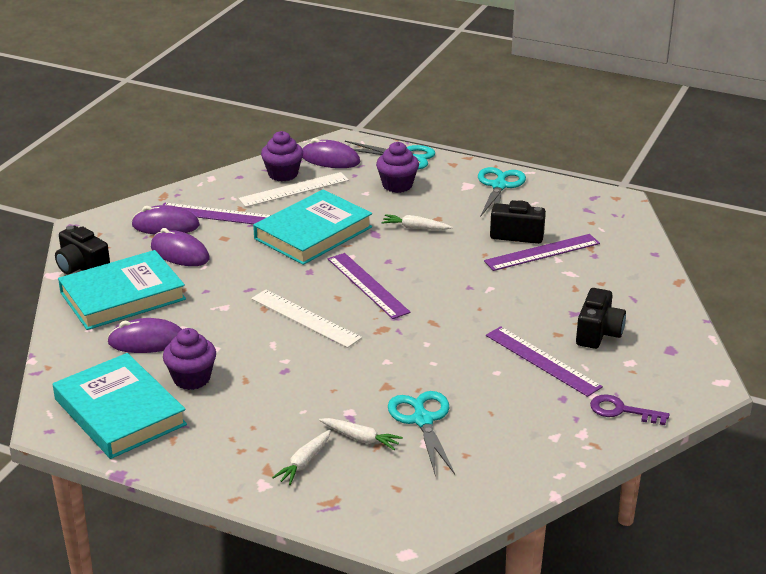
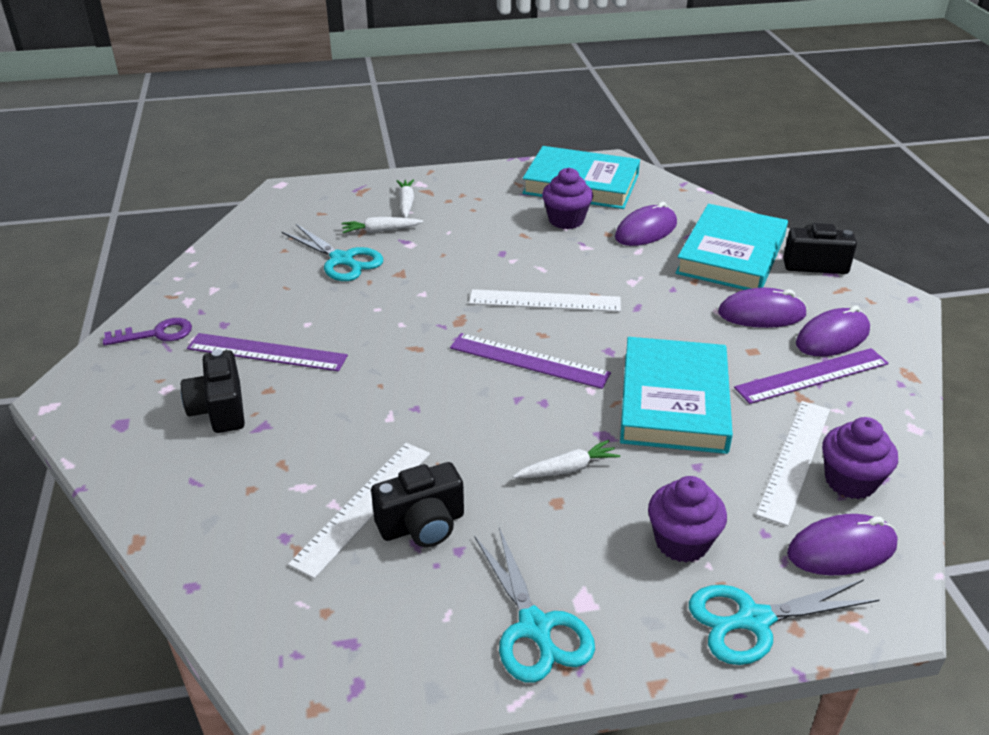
camera: 145 degrees right, 5 degrees up
(542, 252) = (363, 506): purple ruler -> white ruler

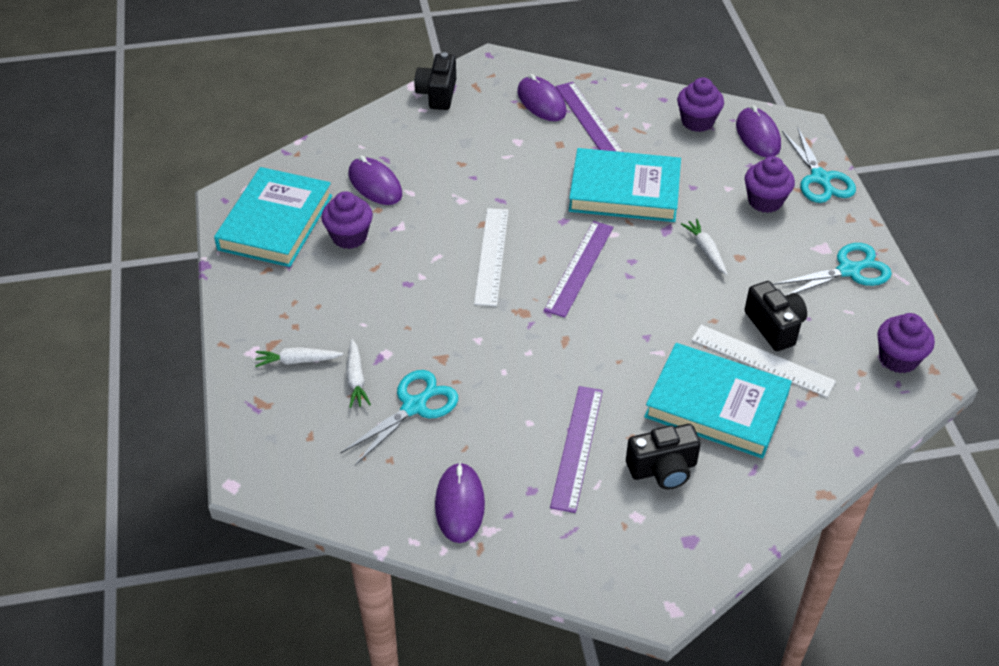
camera: 90 degrees left, 10 degrees up
(156, 334) = (550, 545): purple key -> none
(344, 663) = (898, 359): none -> purple cupcake
(731, 255) = (421, 137): turquoise book -> turquoise book (716, 405)
(761, 314) = (511, 132): purple mouse -> purple mouse (460, 505)
(794, 459) = (680, 142): white ruler -> none

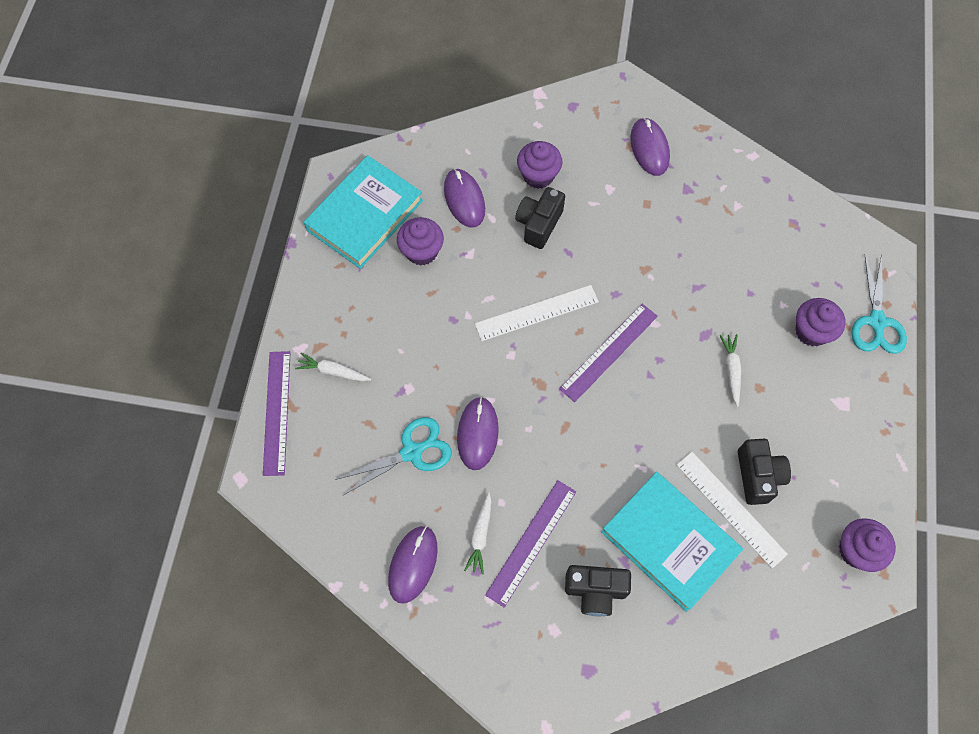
camera: 20 degrees right, 20 degrees up
(356, 379) = (374, 407): white carrot -> white carrot (480, 535)
(437, 94) = (557, 110): black camera -> black camera (538, 224)
(492, 256) = (537, 313): white ruler -> white ruler turned 45 degrees clockwise
(589, 119) = (685, 183): purple ruler -> purple ruler (277, 412)
(624, 191) = (685, 277): turquoise book -> none
(697, 121) = (787, 216): purple cupcake -> purple cupcake (538, 175)
(758, 135) = (838, 251): purple mouse -> purple mouse (477, 434)
(848, 271) = (855, 437): turquoise scissors -> none

